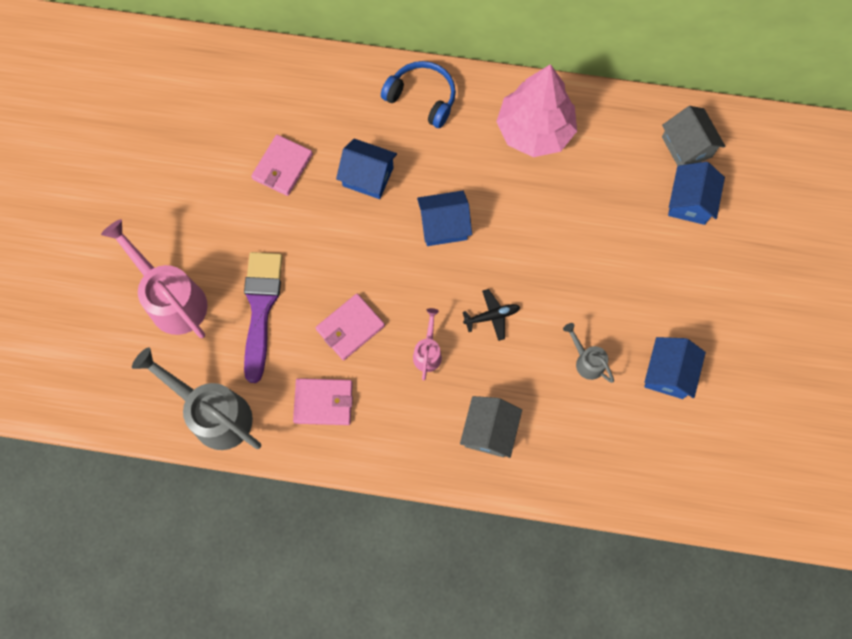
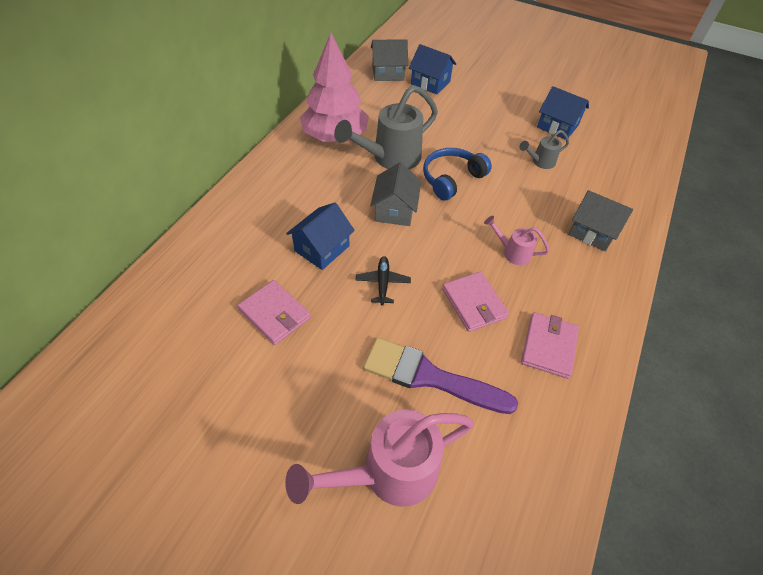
camera: 75 degrees left, 20 degrees down
(213, 413) = (546, 461): grey watering can -> grey watering can (390, 158)
(422, 98) = (265, 191): blue headphones -> blue headphones (451, 179)
(443, 225) = (395, 210): blue house -> grey house
(492, 316) = (489, 203): black plane -> black plane (382, 283)

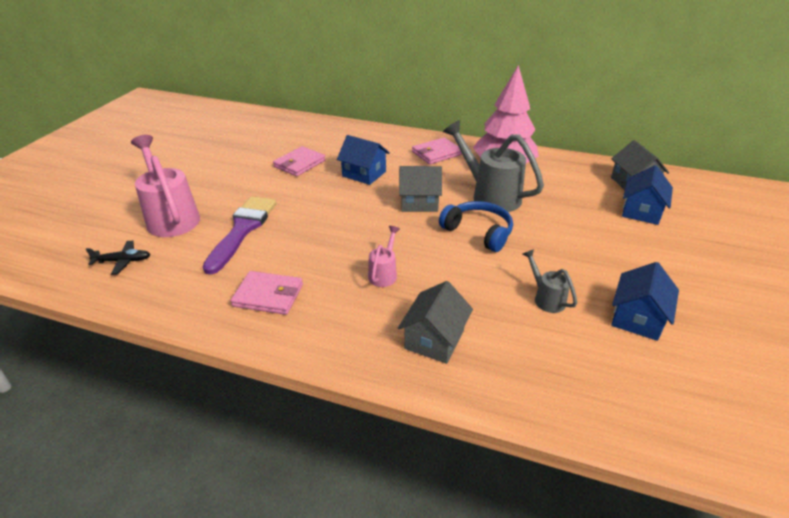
camera: 85 degrees right, 15 degrees down
(382, 283) = (333, 203): black plane -> black plane (123, 261)
(474, 303) = (316, 250): pink wallet -> pink wallet (436, 153)

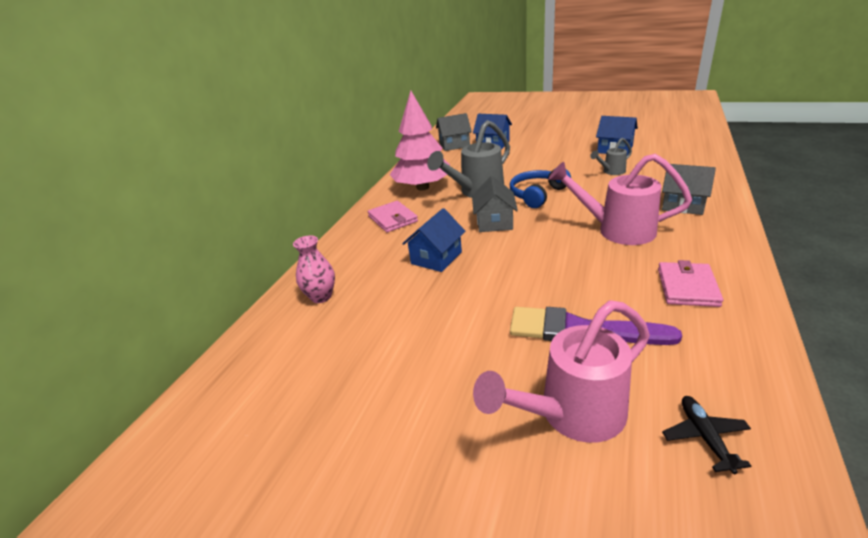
camera: 85 degrees left, 5 degrees down
(299, 164) = (406, 310): pink wallet -> none
(329, 134) = (321, 296): none -> pink vase
(384, 273) = (616, 230): pink watering can -> pink watering can, size x2.01

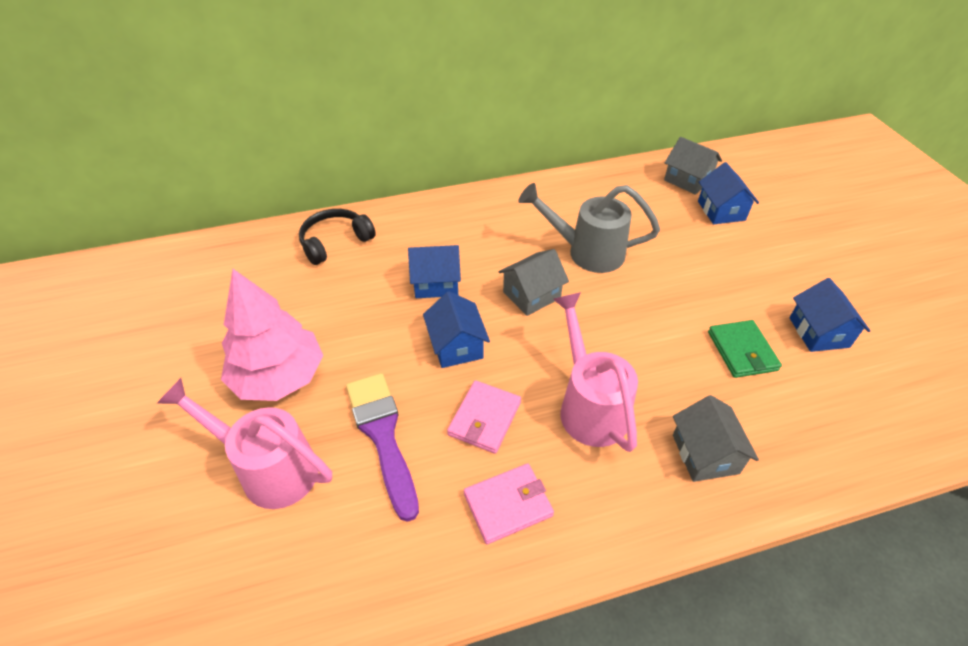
camera: 50 degrees right, 15 degrees up
(321, 296) = (335, 242): pink vase -> black headphones
(393, 219) = (483, 219): pink wallet -> pink wallet (484, 419)
(422, 187) = (562, 206): pink tree -> pink tree (279, 377)
(513, 267) = (456, 346): none -> blue house
(537, 194) = (620, 304): blue headphones -> none
(611, 172) = (742, 351): grey watering can -> green wallet
(705, 437) = (282, 571): black plane -> none

